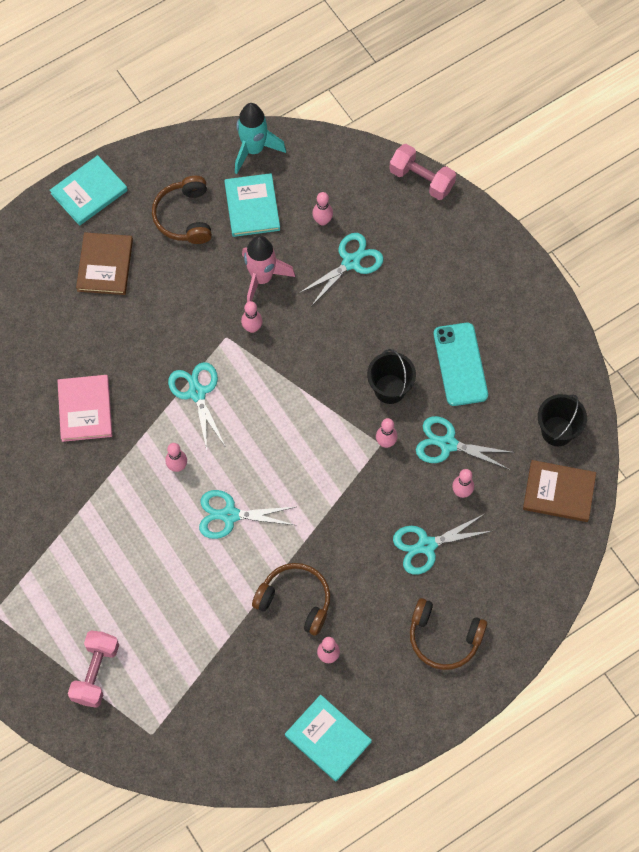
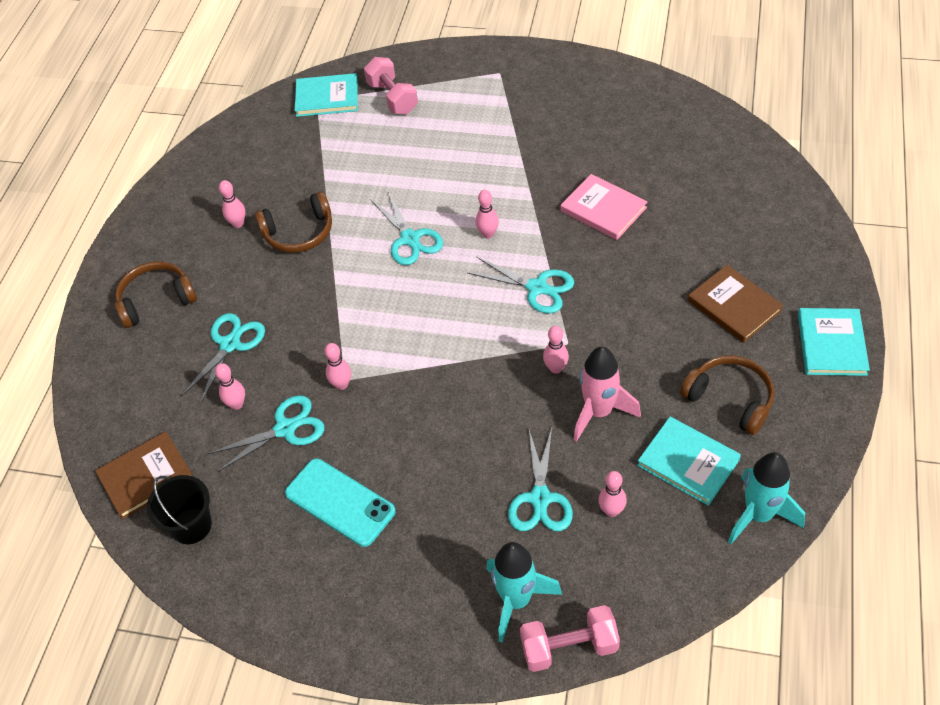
camera: 140 degrees right, 15 degrees down
(229, 515) = (410, 239): turquoise scissors -> turquoise scissors turned 105 degrees clockwise
(328, 739) = (189, 185): turquoise book -> turquoise book (327, 97)
(390, 389) = (383, 426): black bucket -> none
(422, 224) = (516, 600): none -> turquoise rocket

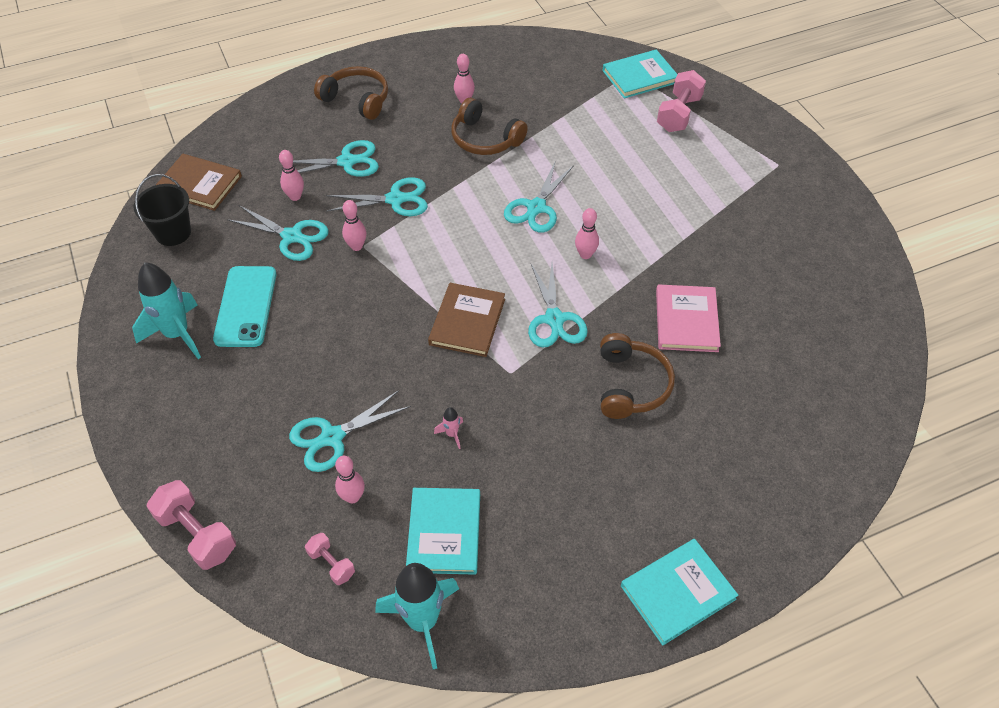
camera: 50 degrees right, 0 degrees up
(311, 330) = (396, 199): none -> turquoise scissors
(327, 97) = (639, 76): turquoise book -> turquoise book turned 75 degrees counterclockwise
(516, 600) = (222, 472): turquoise rocket -> turquoise rocket (177, 334)
(556, 368) = (476, 378): pink bowling pin -> none
(599, 412) = (452, 434): pink rocket -> pink rocket, size x0.42
(666, 555) = (331, 564): none -> pink dumbbell
(730, 399) = (541, 533): brown headphones -> brown headphones (631, 385)
(734, 306) = (657, 482): brown book -> brown book (467, 322)

